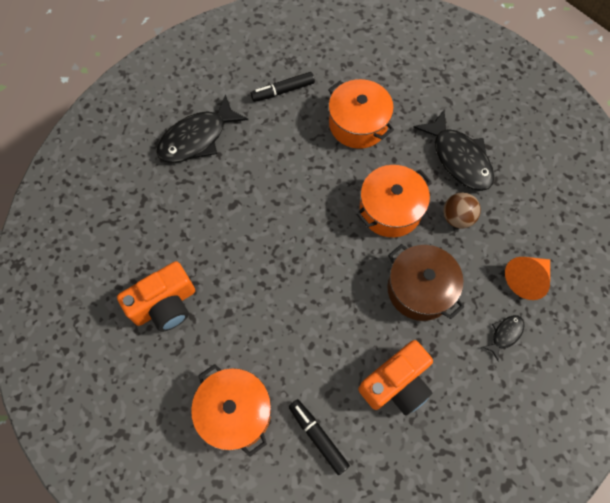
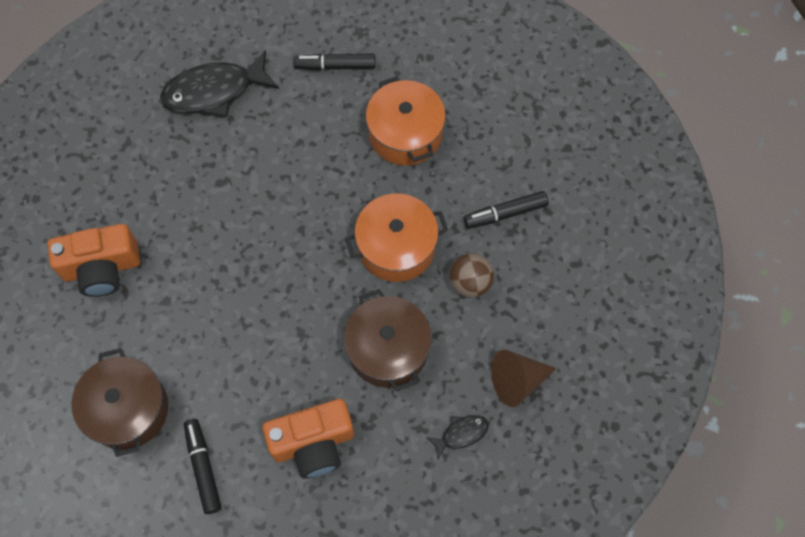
camera: 20 degrees right, 0 degrees up
(235, 412) = (128, 409): orange pot -> brown pot
(459, 158) = (505, 213): black fish -> black marker
(526, 279) = (517, 381): orange cone -> brown cone

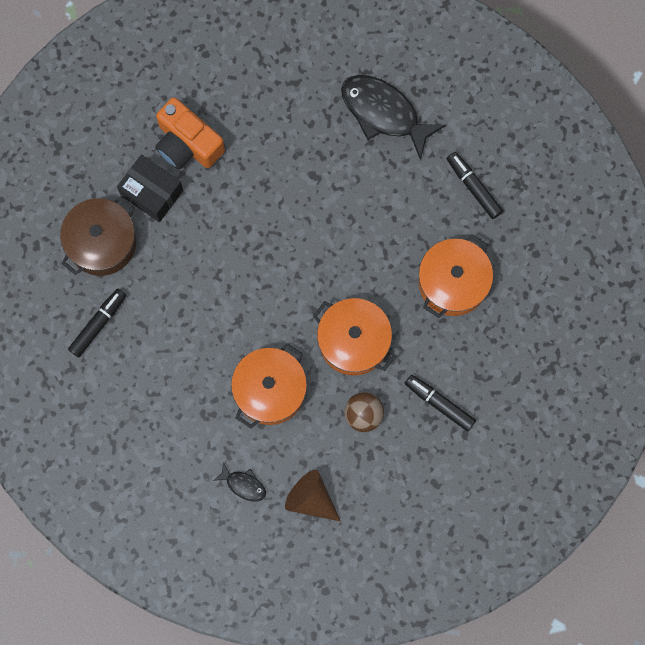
camera: 55 degrees right, 10 degrees up
(120, 330) = (152, 193): none -> black box
(313, 443) = (166, 386): orange camera -> none
(388, 349) = (270, 390): brown pot -> orange pot

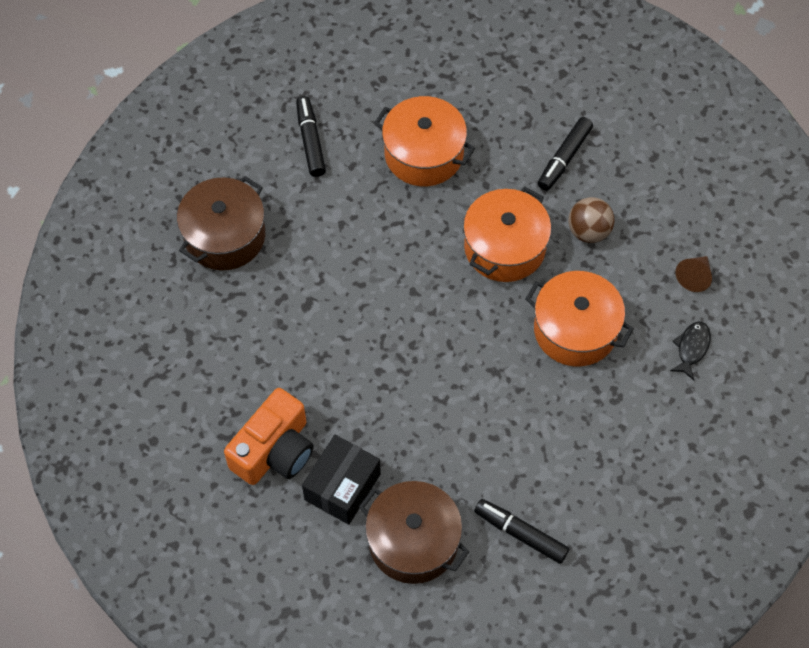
camera: 95 degrees left, 15 degrees down
(311, 499) = (694, 277): brown cone -> brown cone, size x0.66
(384, 113) = (225, 236): black fish -> brown pot
(473, 187) = (310, 141): black marker -> black marker turned 120 degrees clockwise

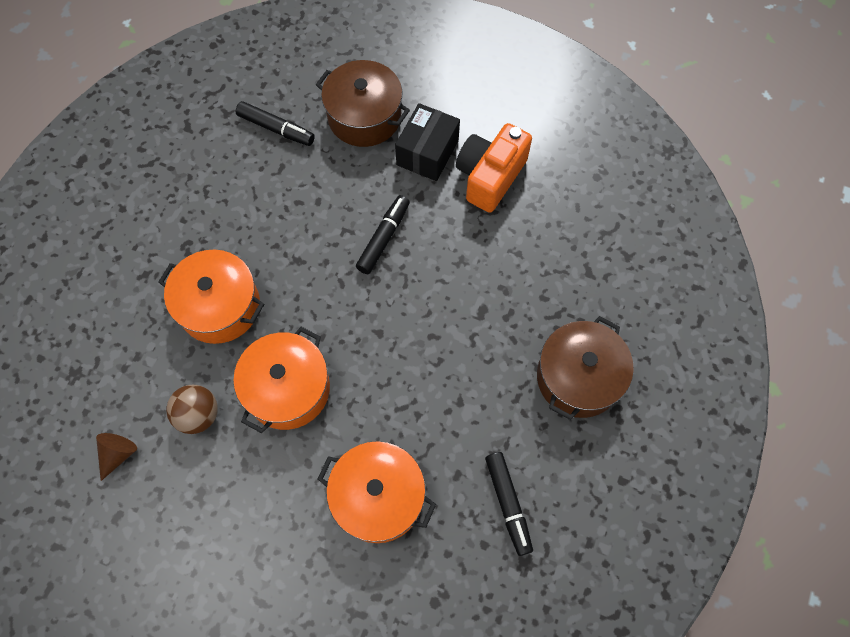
camera: 175 degrees right, 5 degrees up
(564, 158) = (219, 505): black marker -> black marker (383, 238)
(691, 348) = (108, 297): black fish -> none
(694, 277) = (94, 372): brown cone -> brown cone (118, 454)

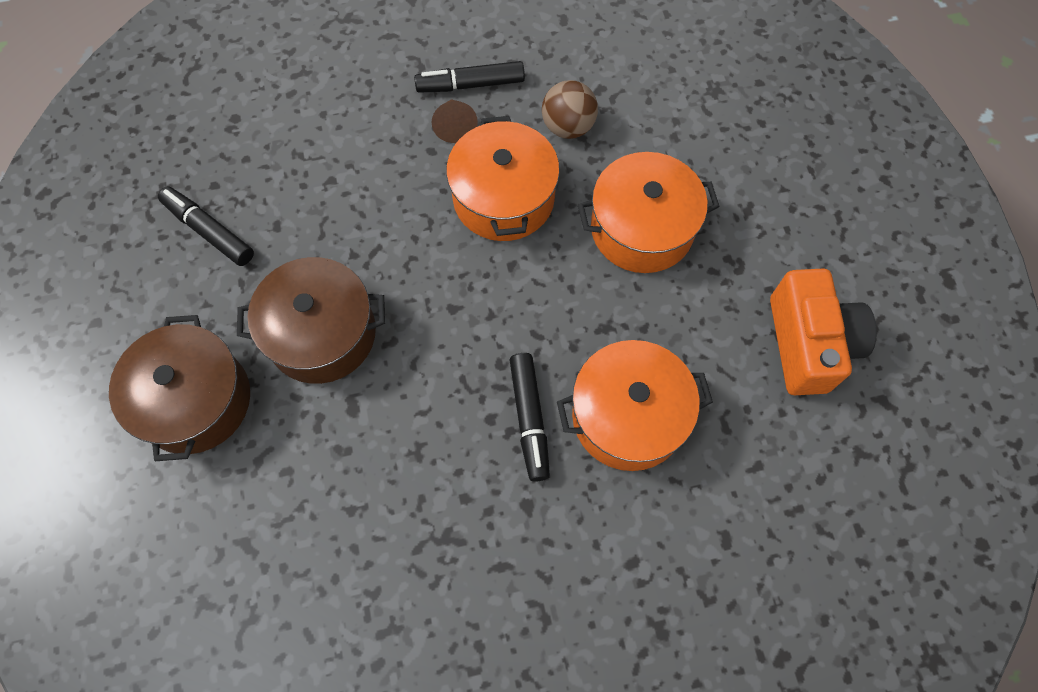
camera: 145 degrees right, 0 degrees up
(118, 454) = (608, 58): brown cone -> brown cone (455, 126)
(276, 128) = (781, 475): black marker -> black marker (471, 85)
(364, 117) = (688, 575): brown pot -> brown pot (322, 334)
(378, 497) = (342, 163): orange pot -> orange pot (628, 416)
(427, 152) = (563, 578): black box -> none
(490, 176) = (455, 600): orange camera -> orange camera (808, 344)

